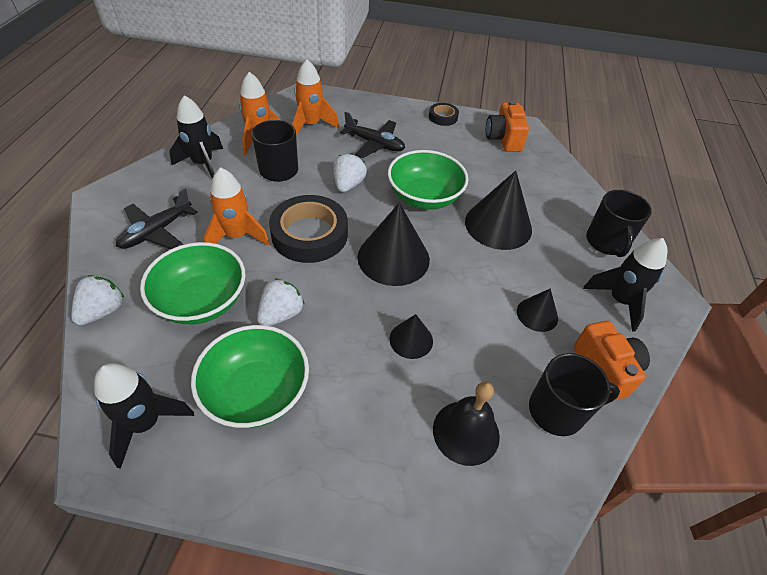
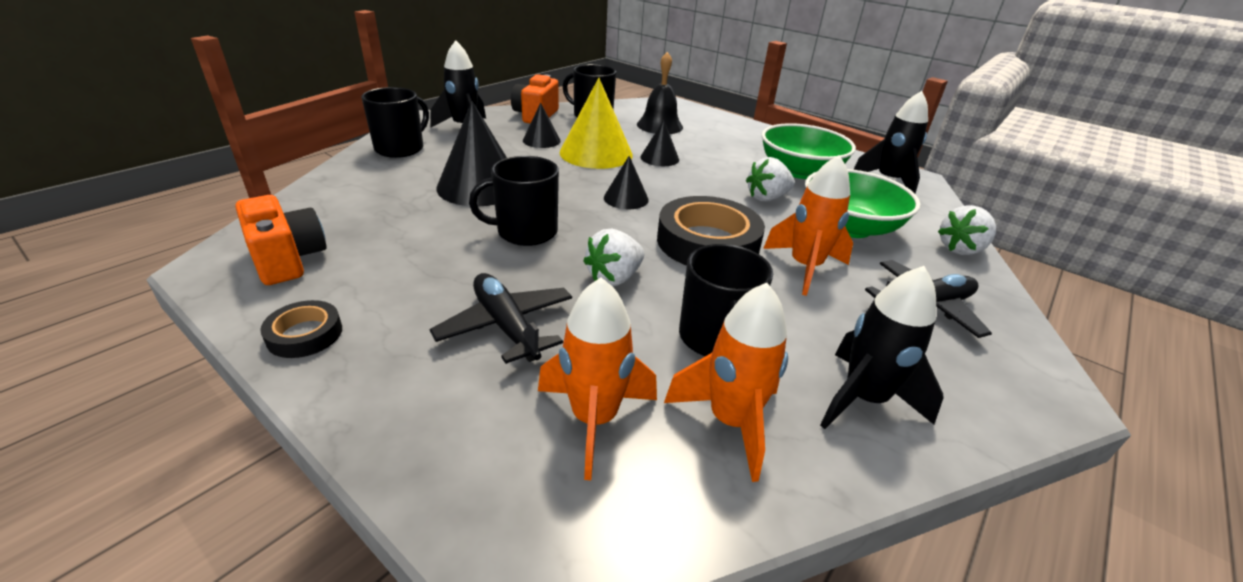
camera: 150 degrees left, 15 degrees down
(393, 258) = (626, 198): black cone -> black cone, size x0.53
(424, 197) = (525, 232): green bowl -> black mug
(471, 316) = (596, 153): none -> yellow cone
(503, 139) = (288, 259): orange camera -> orange camera turned 60 degrees counterclockwise

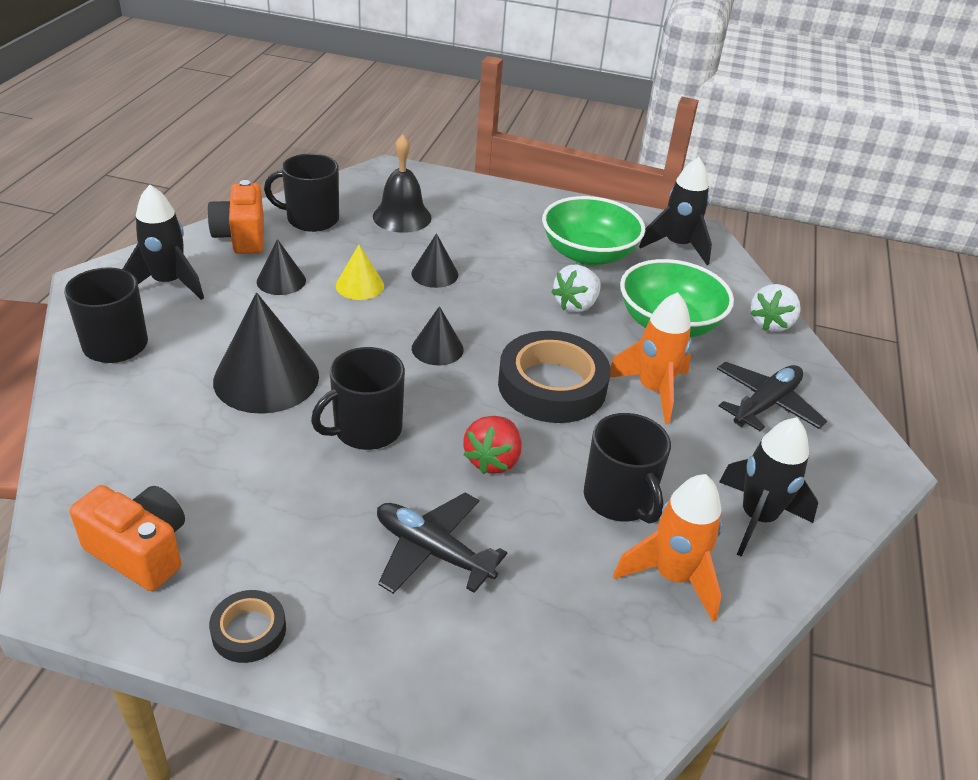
camera: 25 degrees left, 5 degrees up
(594, 419) = (570, 615): orange rocket -> none
(596, 153) = (360, 285): yellow cone -> yellow cone, size x0.53
(614, 278) = (493, 460): white strawberry -> red strawberry

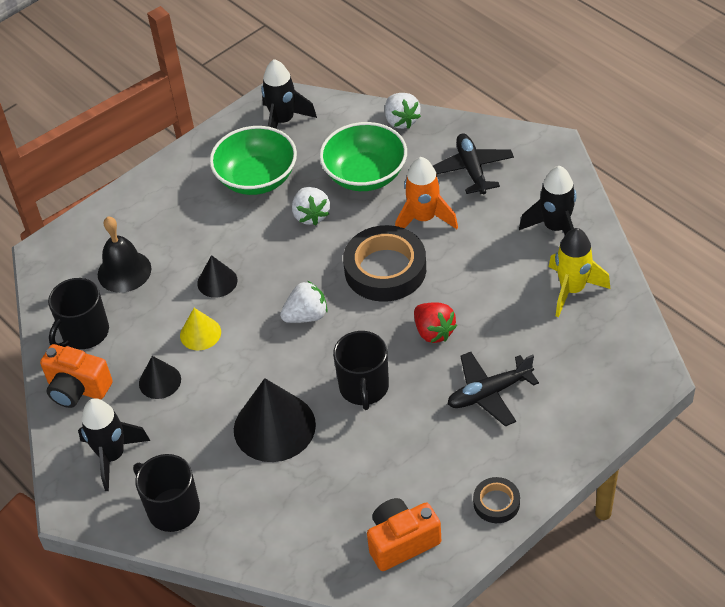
camera: 50 degrees left, 10 degrees up
(437, 348) = (306, 316): black cone -> white strawberry
(619, 499) = (503, 284): black mug -> none
(672, 576) = (572, 290): orange rocket -> yellow rocket

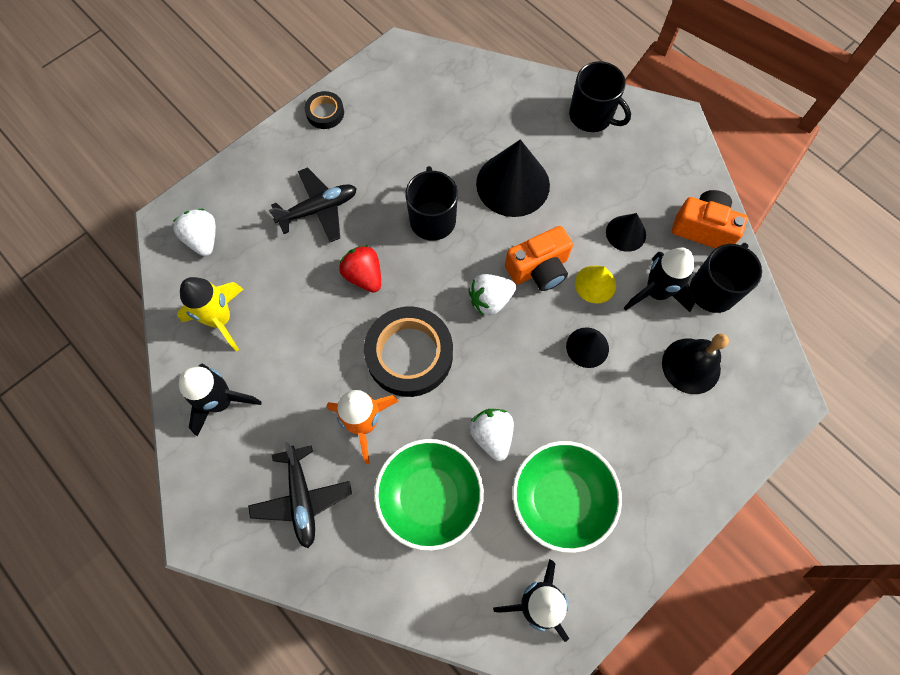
camera: 175 degrees right, 20 degrees up
(112, 456) = (653, 162): black rocket -> black rocket (656, 292)
(401, 121) = (382, 593): white strawberry -> white strawberry (203, 239)
(401, 542) = (403, 85): orange camera -> orange camera (539, 269)

